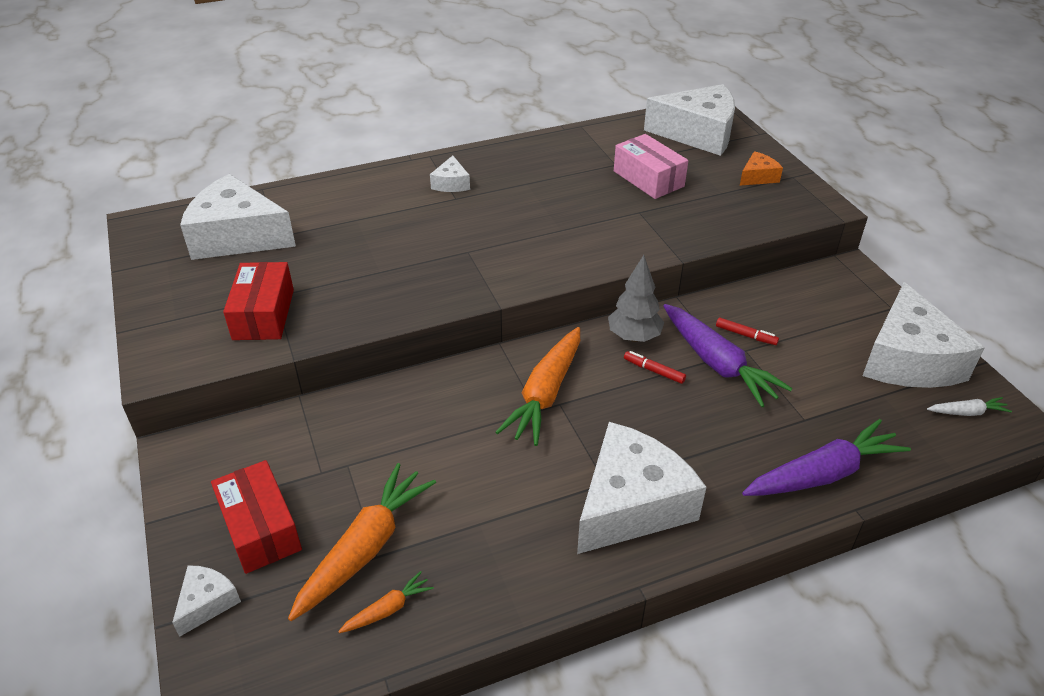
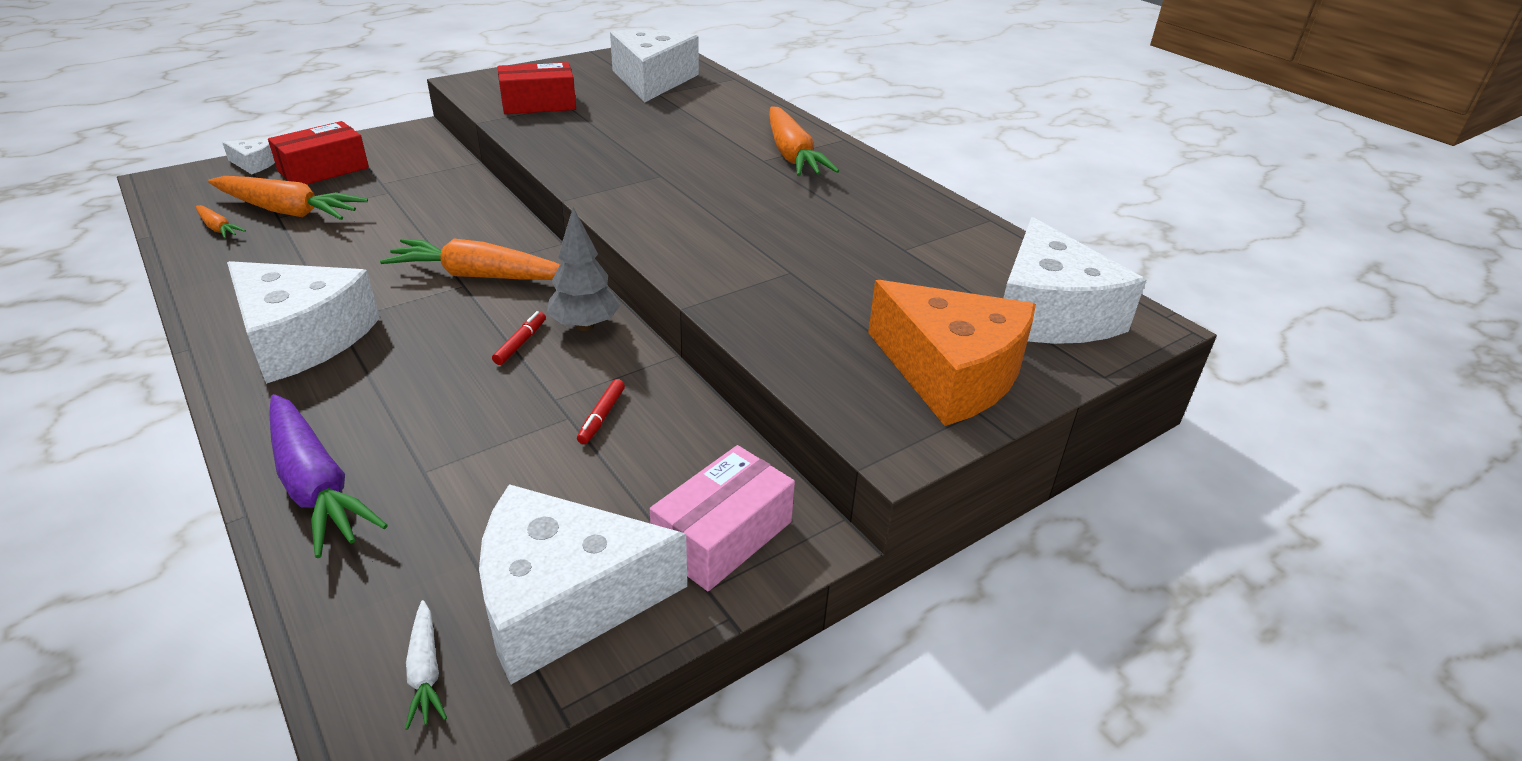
camera: 75 degrees right, 5 degrees down
(451, 183) = (792, 155): white cheese -> orange carrot
(648, 179) = (881, 275): pink box -> pink box (723, 535)
(717, 363) = (538, 392): purple carrot -> none
(758, 177) = (950, 373): orange cheese -> orange cheese, size x2.22

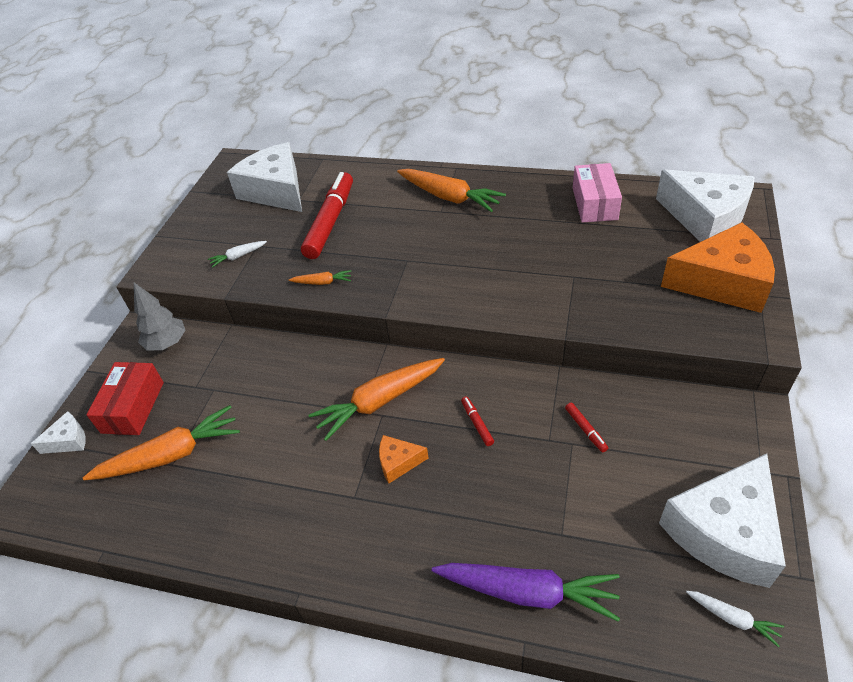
camera: 35 degrees left, 10 degrees up
(218, 228) = (145, 505): orange carrot -> orange carrot (322, 282)
(302, 338) = (354, 525): white cheese -> none
(411, 323) = (398, 462): none -> orange cheese
(538, 104) = (238, 256): red box -> white carrot
(585, 326) = (489, 386): grey tree -> grey tree (167, 343)
(653, 119) = (330, 222): none -> red marker
(723, 535) = (727, 441): pink box -> pink box (594, 203)

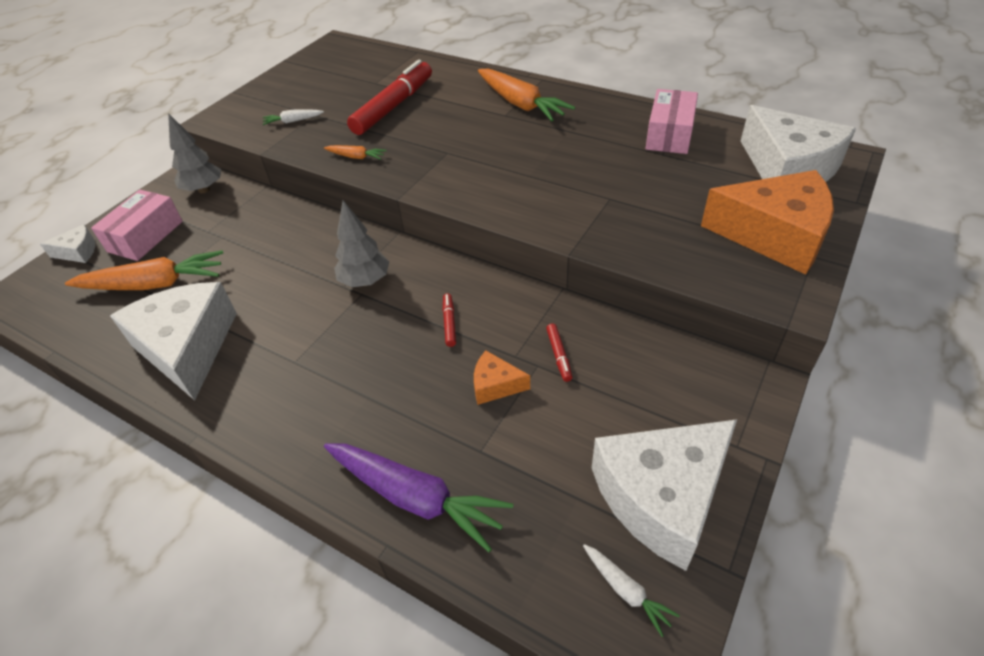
camera: 15 degrees right, 0 degrees up
(133, 407) = (145, 236): red box -> pink box
(276, 191) = (359, 72): white cheese -> white cheese (187, 348)
(379, 402) = (365, 281): orange carrot -> grey tree
(398, 462) = (353, 340): orange cheese -> orange cheese (495, 385)

